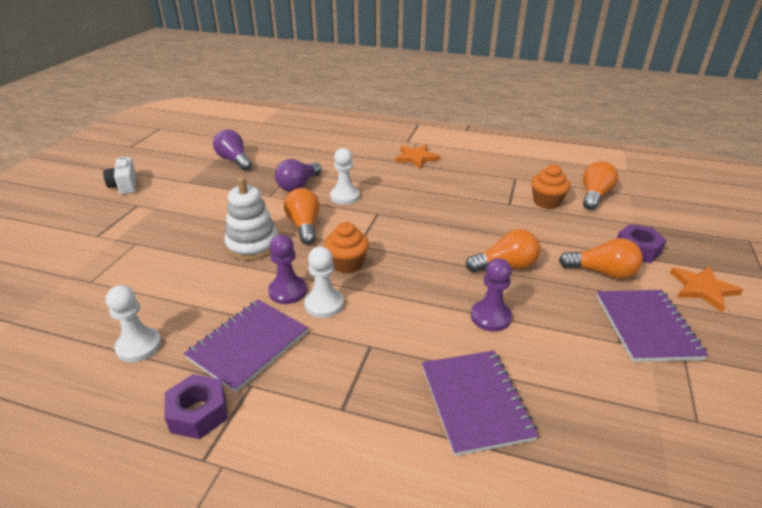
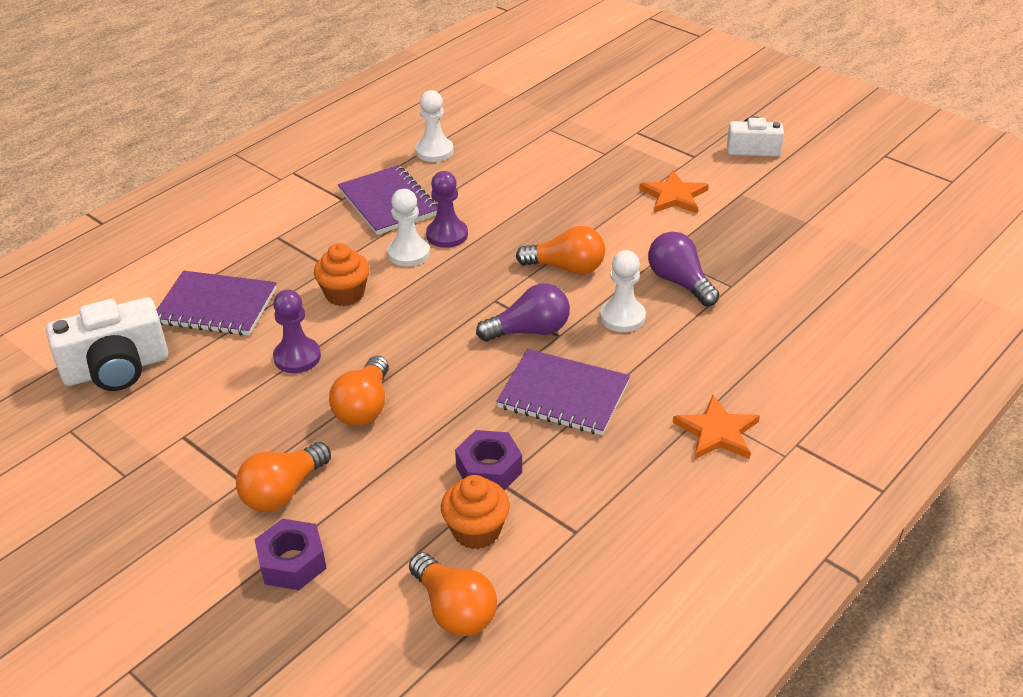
camera: 115 degrees right, 5 degrees up
(198, 413) = (336, 173): purple nut -> purple nut (489, 469)
(234, 160) = (794, 237): purple light bulb -> purple light bulb (530, 331)
(253, 245) = (549, 225): white stacking toy -> none
(347, 264) = (464, 283): orange cupcake -> orange cupcake (345, 294)
(610, 433) = (116, 369): none -> white camera
(647, 327) = (179, 472): purple notebook -> purple notebook (563, 395)
(703, 289) = (176, 574): orange star -> orange star (674, 196)

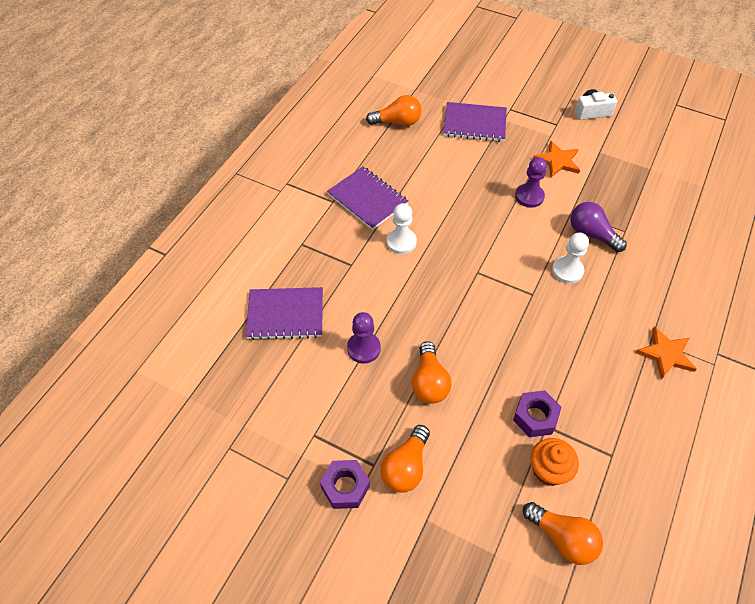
camera: 15 degrees left, 15 degrees up
(116, 369) = (238, 385): white camera -> none
(292, 562) = (439, 525): purple nut -> purple nut (345, 487)
(345, 294) = (372, 286): orange cupcake -> none
(434, 151) = (379, 148): white pawn -> none
(447, 235) = (420, 221): purple pawn -> purple pawn (529, 196)
(530, 331) = (512, 294): purple light bulb -> none
(563, 395) = (557, 344): purple notebook -> purple notebook (474, 124)
(566, 268) = (513, 235): orange light bulb -> orange light bulb (397, 122)

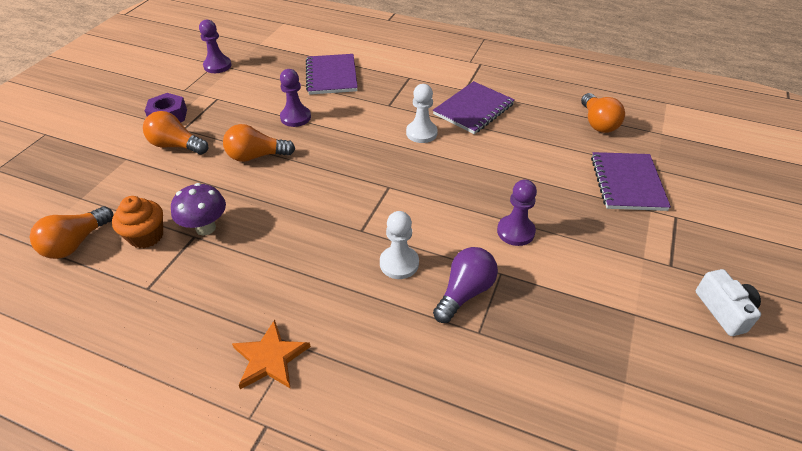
camera: 85 degrees right, 10 degrees down
(235, 444) = (217, 66): none -> purple pawn
(535, 417) = (205, 228): purple nut -> purple mushroom
(557, 161) = (593, 263): orange star -> none

